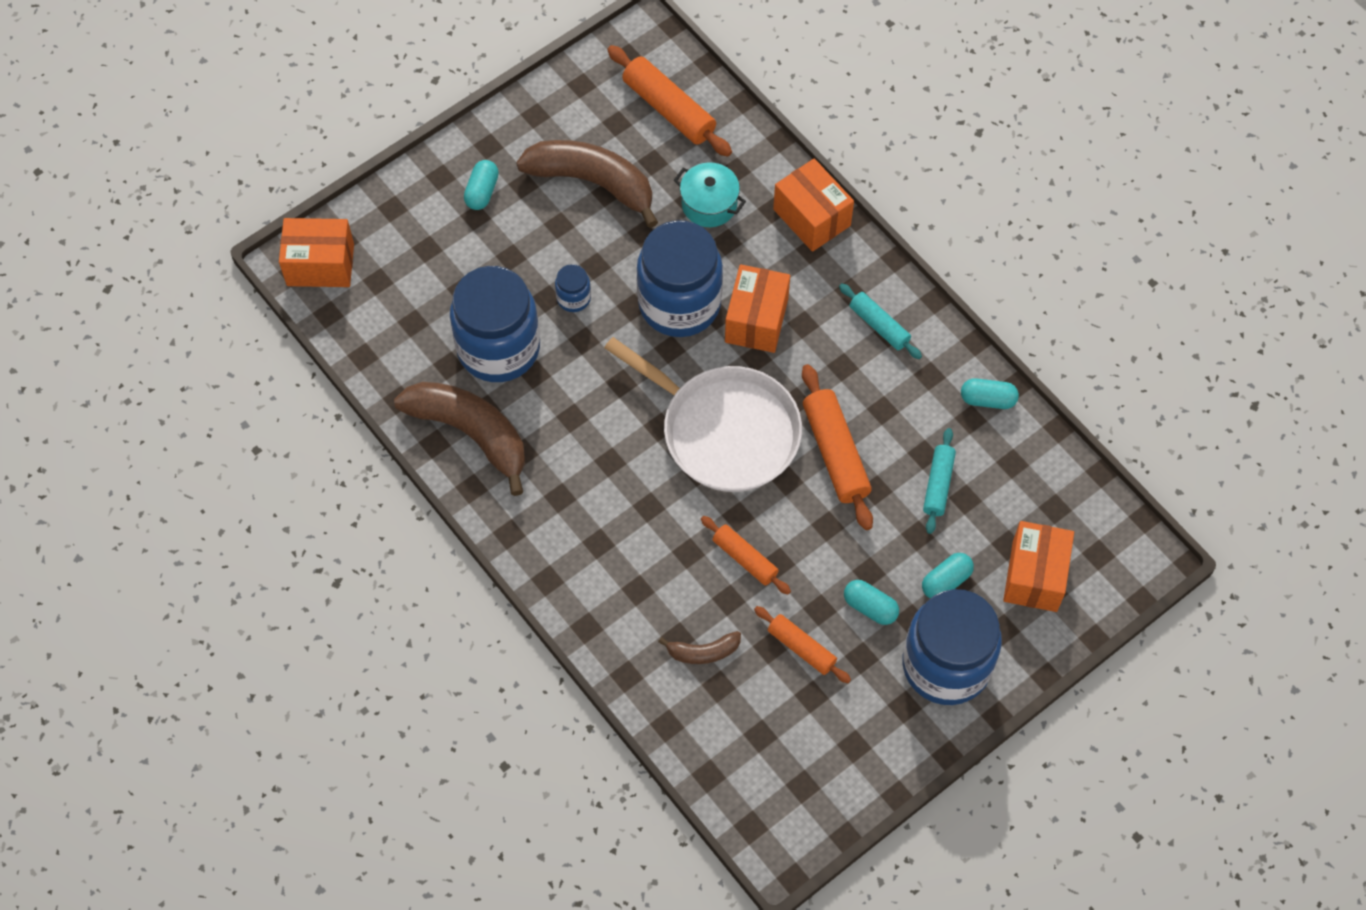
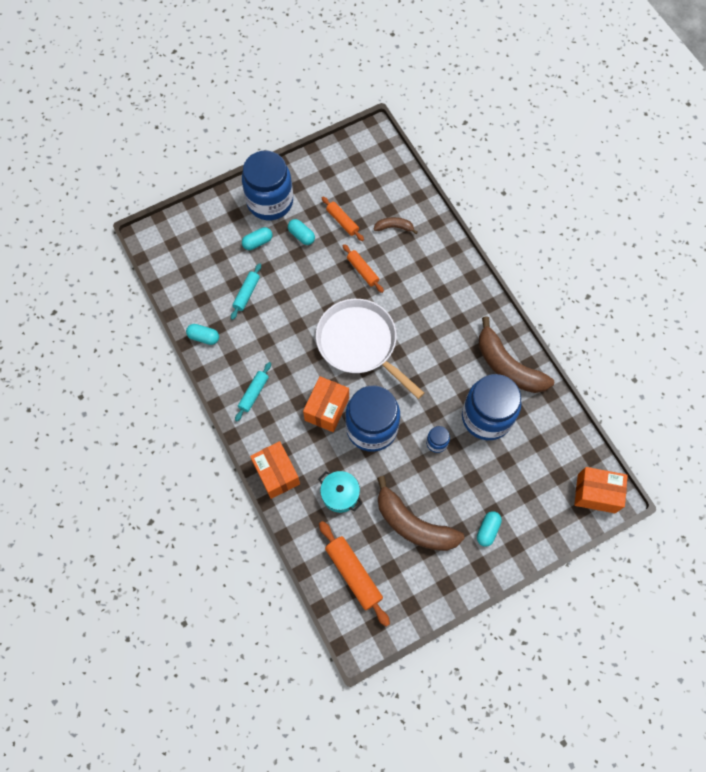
camera: 170 degrees left, 5 degrees up
(836, 453) = (299, 320): orange rolling pin -> none
(879, 325) = (253, 393): turquoise rolling pin -> turquoise rolling pin turned 60 degrees clockwise
(1034, 576) = (210, 237): orange box -> none

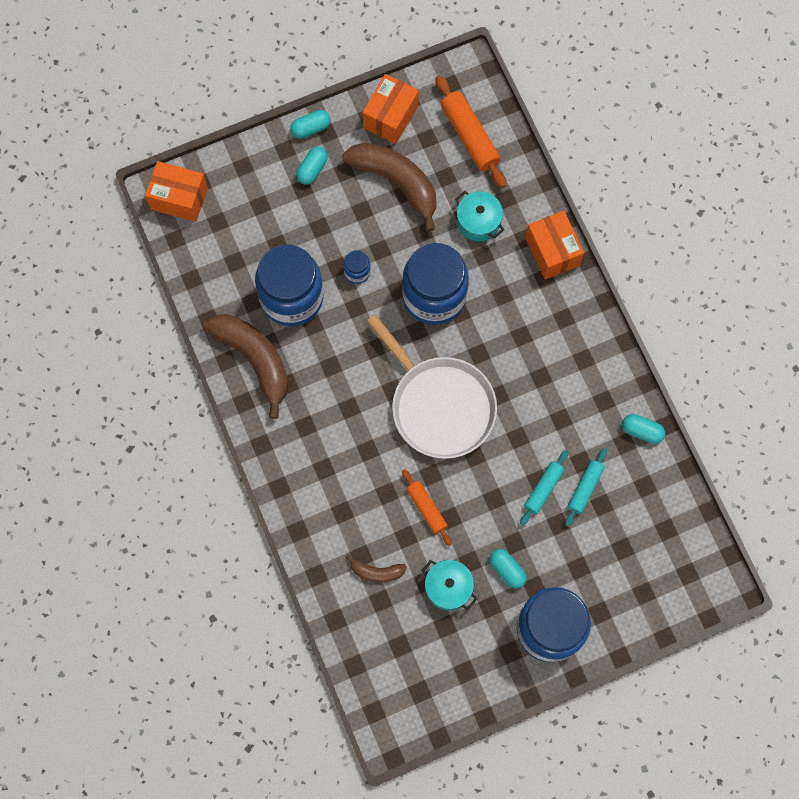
camera: 175 degrees left, 5 degrees up
(253, 393) = (578, 351): turquoise rolling pin -> turquoise rolling pin (543, 489)
(257, 242) = (568, 565): turquoise capsule -> turquoise capsule (310, 128)
(327, 409) = (487, 324): orange box -> orange box (390, 117)
(342, 221) = (448, 587): orange rolling pin -> turquoise pot

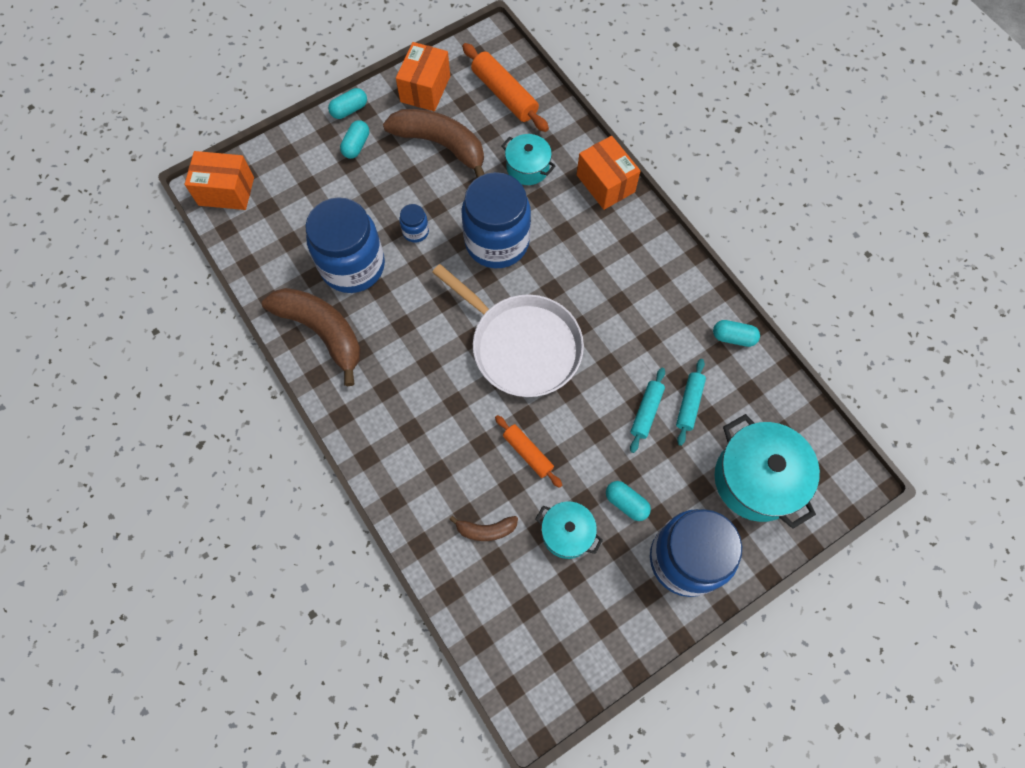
camera: 10 degrees left, 5 degrees down
(630, 569) = (756, 479): none -> turquoise pot

